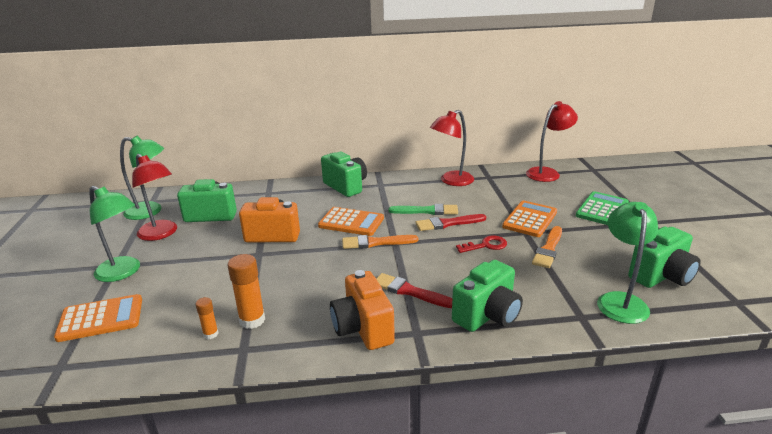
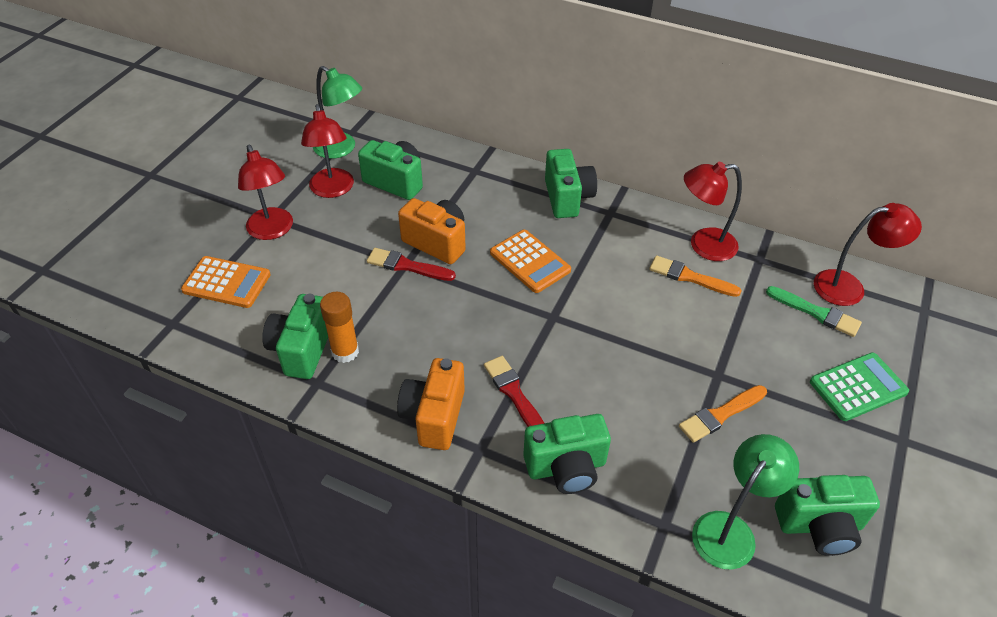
camera: 30 degrees right, 20 degrees up
(123, 272) = (272, 231): green lamp -> red lamp
(211, 334) = (301, 350): orange glue stick -> green camera
(375, 243) = (532, 306): orange brush -> orange brush (690, 277)
(427, 211) = (629, 284): green brush -> green brush (816, 313)
(447, 223) = (636, 316): red brush -> red brush (407, 266)
(486, 245) = (651, 371): red key -> none
(530, 219) = (743, 357): orange calculator -> none

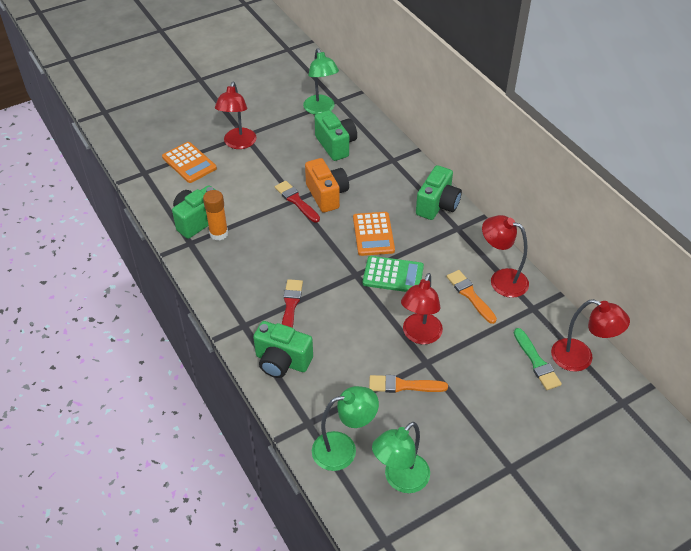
camera: 35 degrees right, 0 degrees up
(332, 190) = (293, 134): red lamp -> red lamp (420, 335)
(434, 416) = (235, 294): orange camera -> none
(819, 526) = (400, 479): green camera -> green lamp
(858, 387) = (515, 421): green calculator -> green calculator (393, 275)

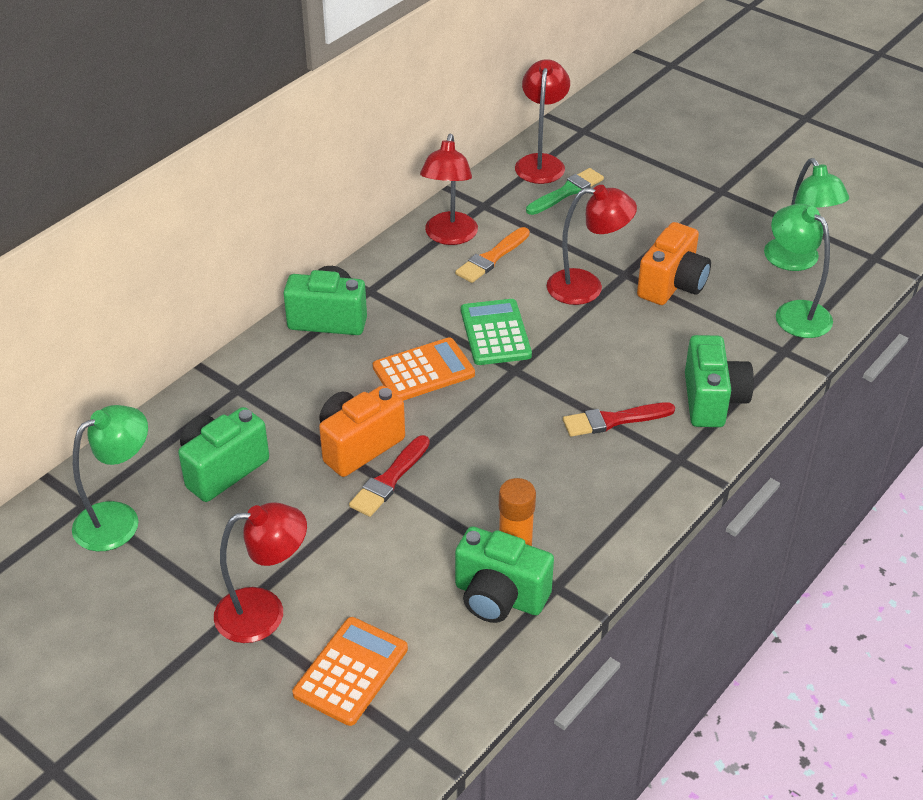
camera: 110 degrees left, 5 degrees down
(400, 479) = (797, 262): green lamp -> green lamp turned 45 degrees clockwise
(403, 385) = (672, 285): orange brush -> orange camera

